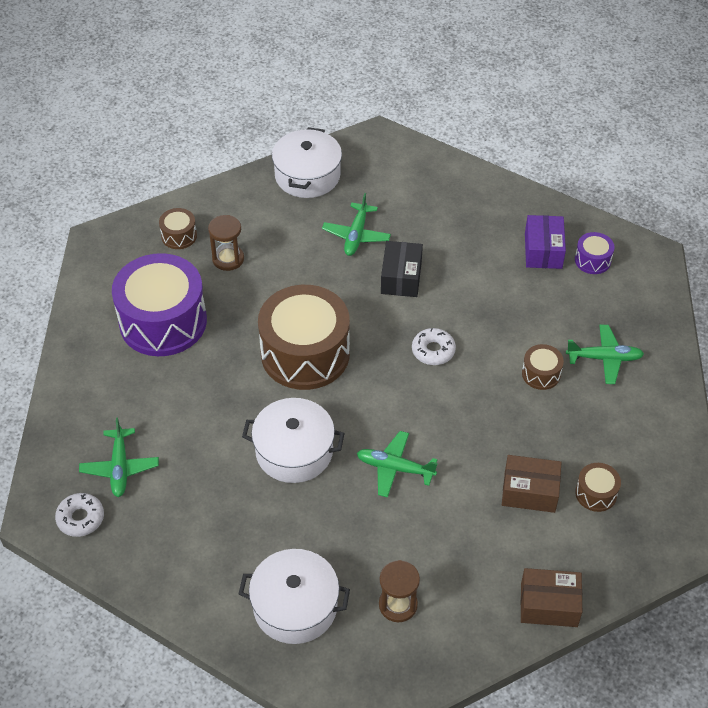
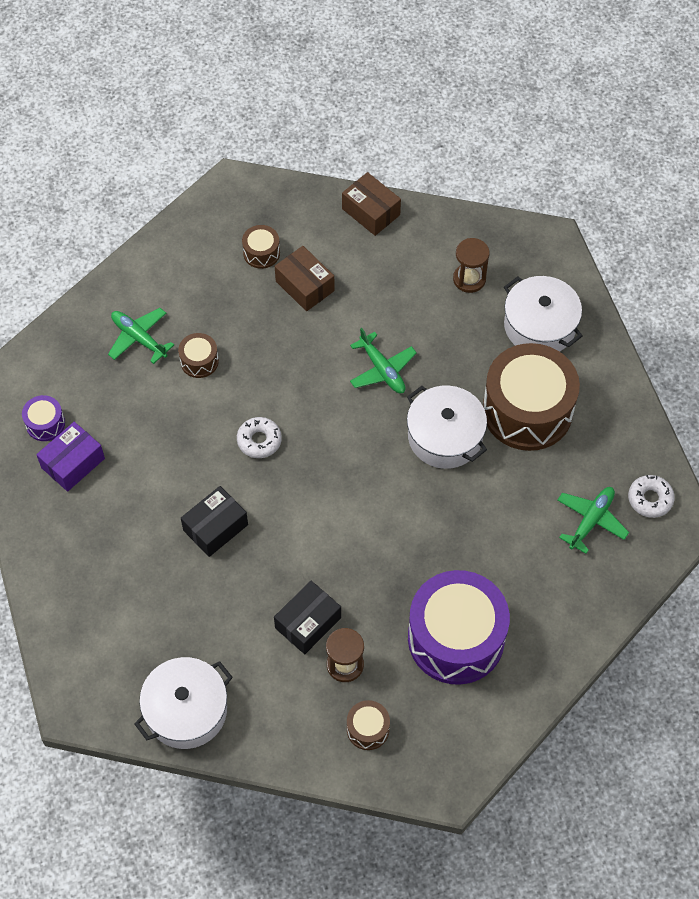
camera: 140 degrees left, 10 degrees up
(277, 265) = (308, 623): none -> black box
(305, 353) = (362, 514): brown drum -> brown drum (527, 410)
(356, 235) = (209, 602): green plane -> none

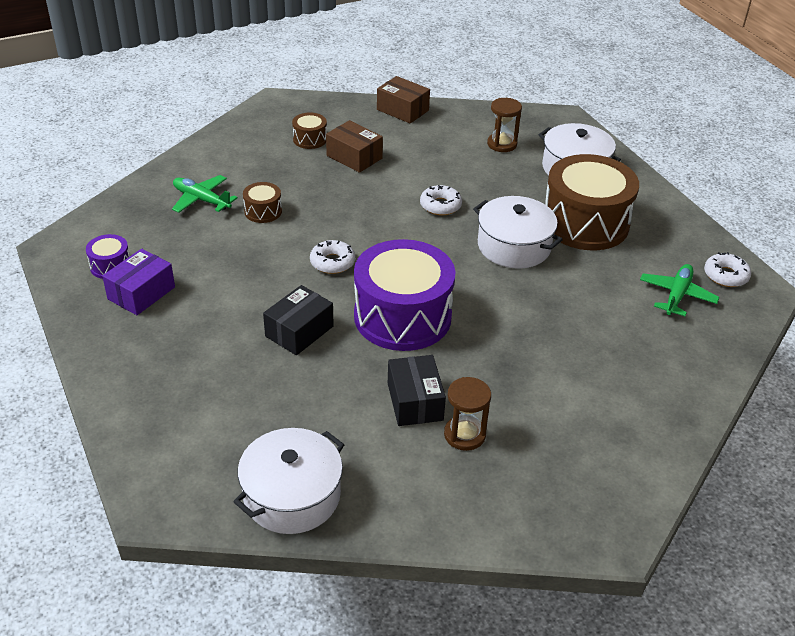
camera: 10 degrees left, 20 degrees down
(308, 623) = (415, 401): black box -> black box turned 45 degrees counterclockwise
(368, 729) = (506, 492): brown drum -> none
(382, 370) = (440, 205): green plane -> white donut
(456, 638) = (577, 400): purple drum -> purple drum (402, 316)

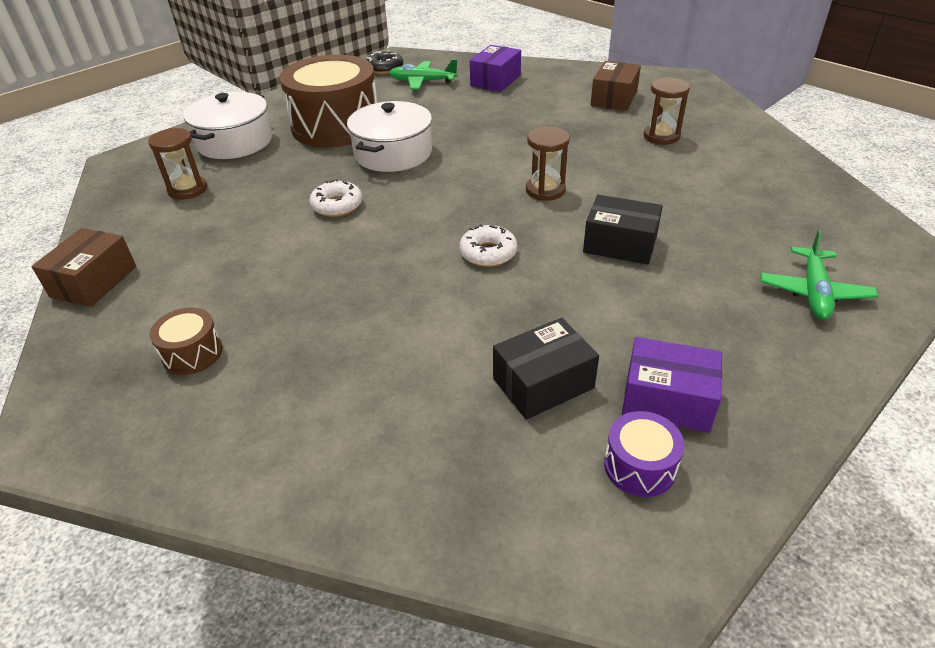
camera: 105 degrees left, 0 degrees up
(201, 200) = (410, 423): green plane -> green plane (813, 292)
(263, 211) = (411, 342): brown drum -> none
(292, 495) = (813, 194): white pot -> none
(354, 157) = (239, 295): brown box -> brown box (614, 98)
(402, 316) = (545, 190): purple drum -> brown hourglass
(415, 401) = (649, 162): black box -> black box (543, 383)
(664, 351) = (495, 80): none -> purple box
(725, 275) = (385, 68): white donut -> black donut

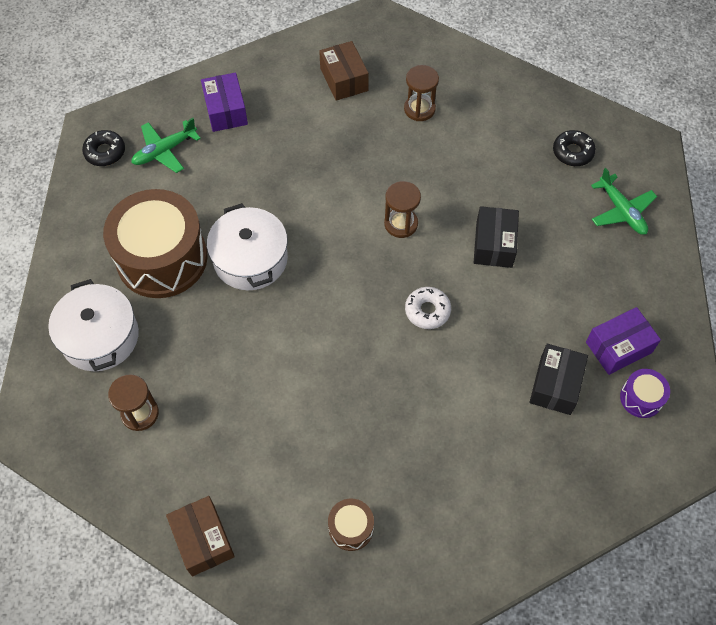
camera: 45 degrees left, 20 degrees up
(337, 205) = (278, 343): white donut -> none
(620, 244) = (494, 244): black box -> black box turned 60 degrees counterclockwise
(800, 224) = (572, 152): none -> black donut

